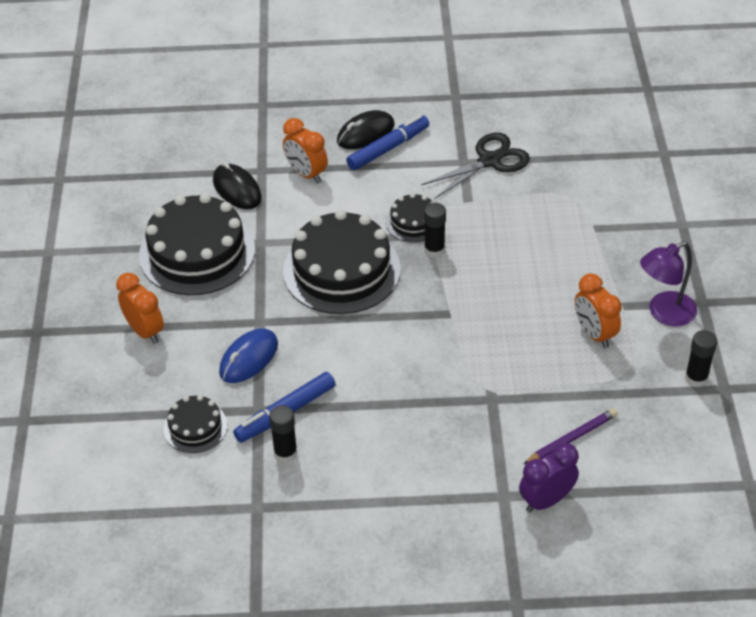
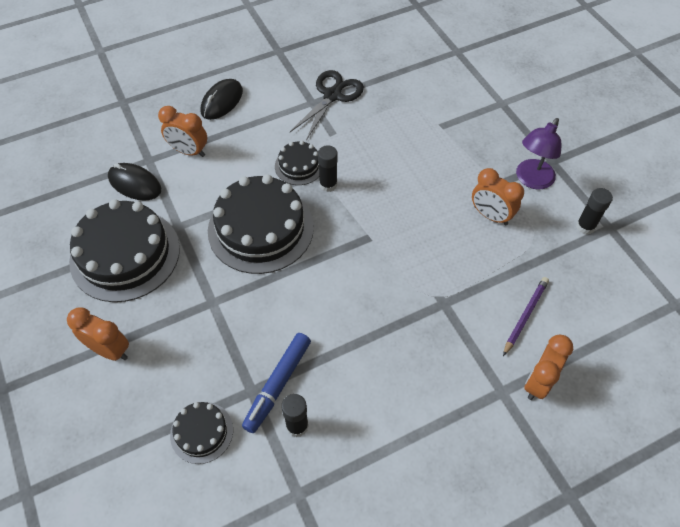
camera: 25 degrees left, 10 degrees up
(249, 358) = (219, 342): blue mouse -> none
(388, 148) = (246, 109): blue marker -> none
(546, 500) = (538, 382): purple clock -> orange clock

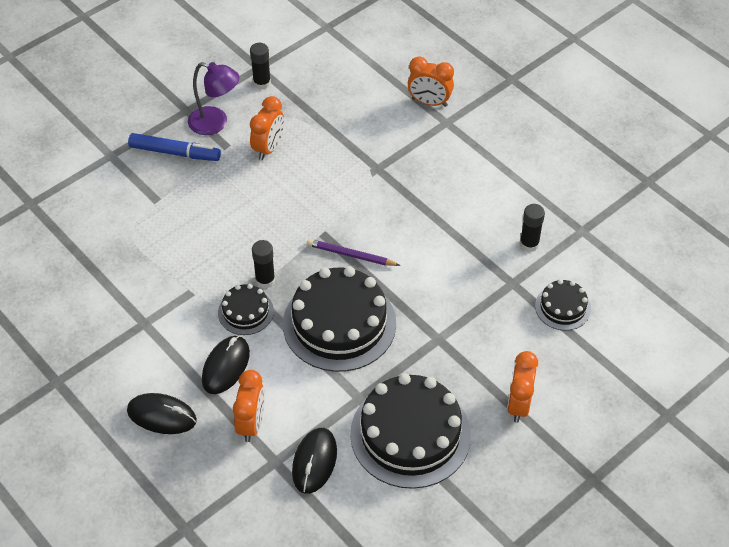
camera: 105 degrees left, 5 degrees down
(249, 144) = (226, 366): none -> black mouse
(278, 384) = (499, 266): blue marker -> blue marker (175, 152)
(332, 95) = (128, 306): black scissors -> none
(525, 315) = (370, 115): purple pencil -> purple pencil (351, 255)

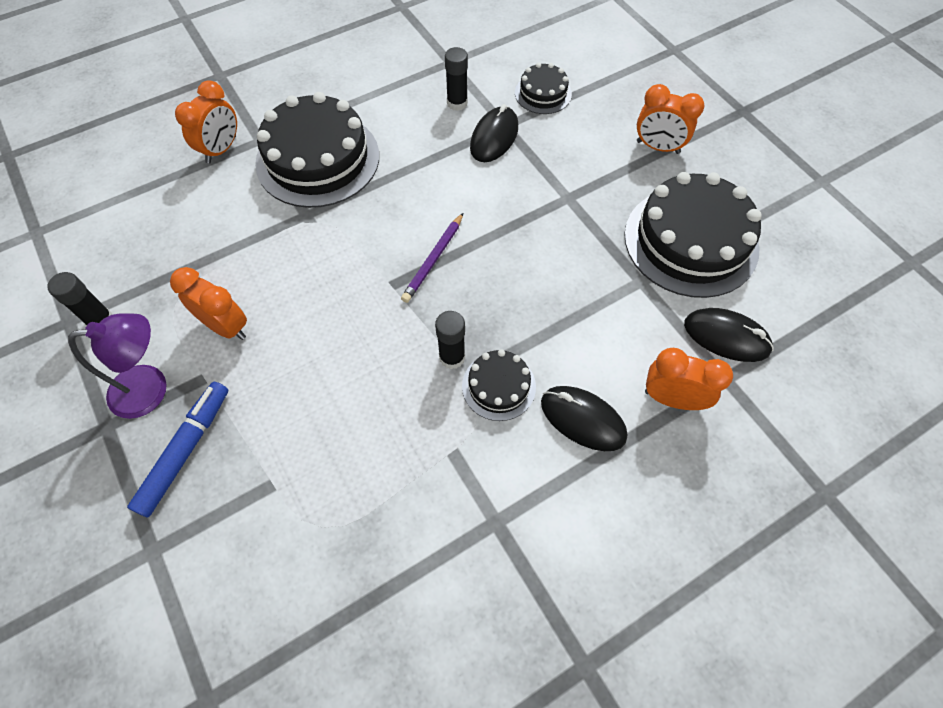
camera: 80 degrees left, 10 degrees up
(162, 416) = (655, 509): black mouse -> black mouse (494, 137)
(215, 123) = (151, 388): purple lamp -> purple lamp turned 45 degrees clockwise
(339, 323) = (533, 286): black cake -> black cake (318, 159)

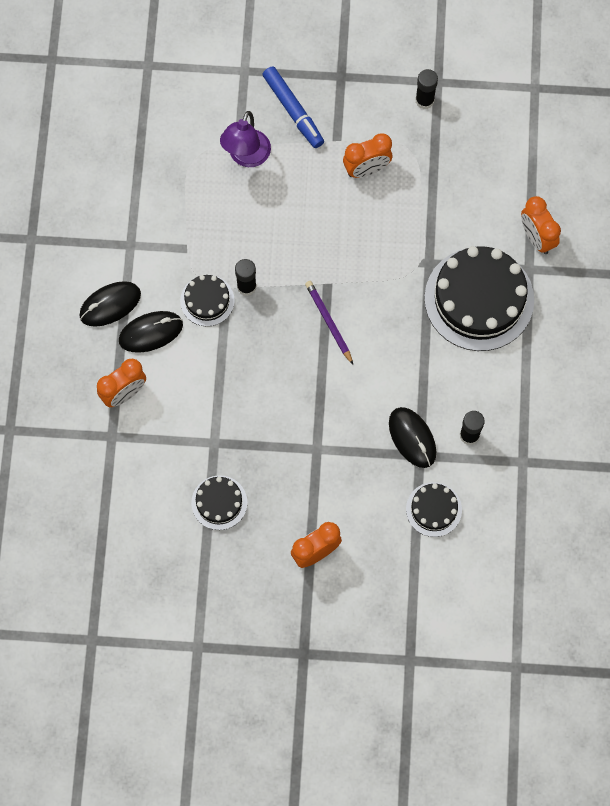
camera: 125 degrees right, 10 degrees up
(151, 388) = (350, 109): purple lamp -> purple lamp (246, 157)
(690, 241) = (219, 502): black cake -> black cake, size x0.49
(726, 337) = (136, 461): black mouse -> black mouse (110, 305)

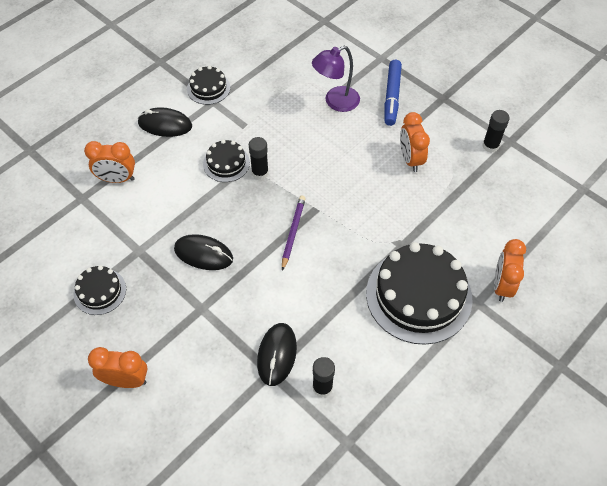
camera: 40 degrees right, 15 degrees down
(151, 332) = (172, 156): black mouse -> black mouse (203, 254)
(366, 169) = (410, 159): orange clock -> orange clock turned 60 degrees clockwise
(433, 509) = (242, 421): black cake -> black cake (208, 88)

